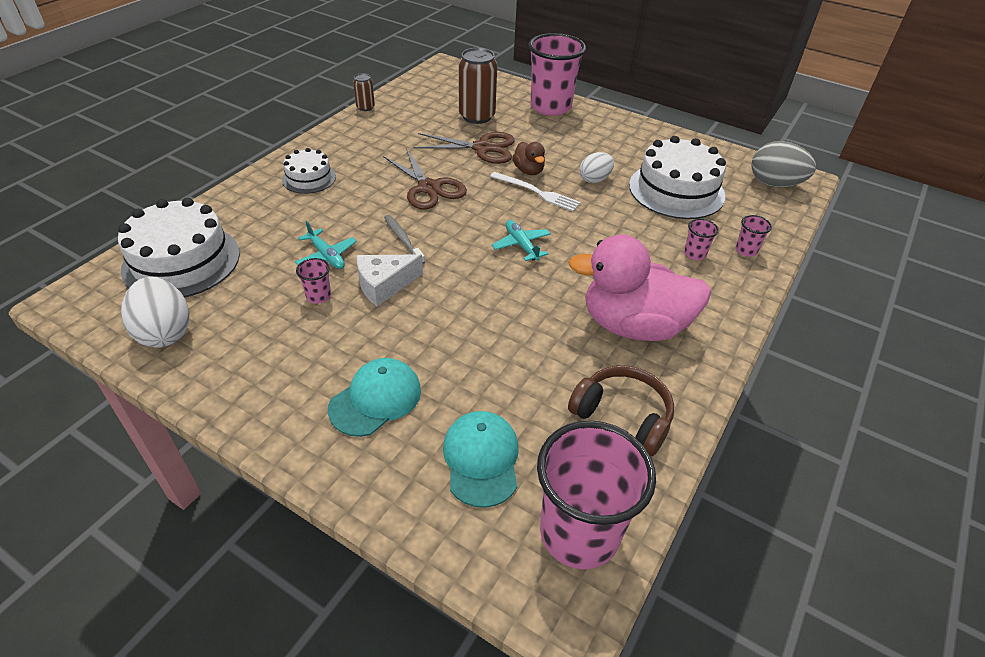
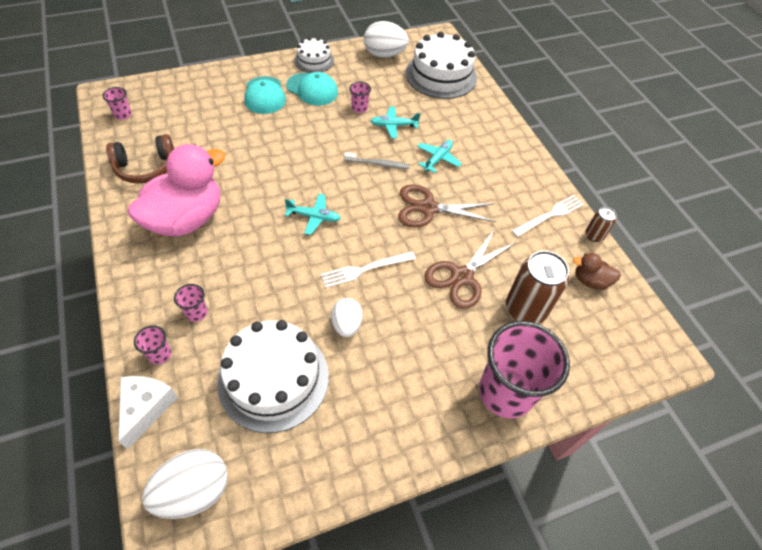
camera: 125 degrees right, 10 degrees up
(309, 178) = (493, 154): white cake -> white cake (314, 60)
(352, 206) = (438, 159): none -> turquoise plane
(364, 130) = (550, 215): none -> white fork
(384, 285) = (342, 135): white cheese -> white cheese (146, 408)
(481, 459) = (191, 108): turquoise cap -> turquoise cap (312, 89)
(528, 171) = (400, 285): brown duck -> brown duck (590, 281)
(579, 533) = (123, 115): pink cup -> pink cup, size x0.41
(774, 184) = (194, 491): grey egg -> white egg

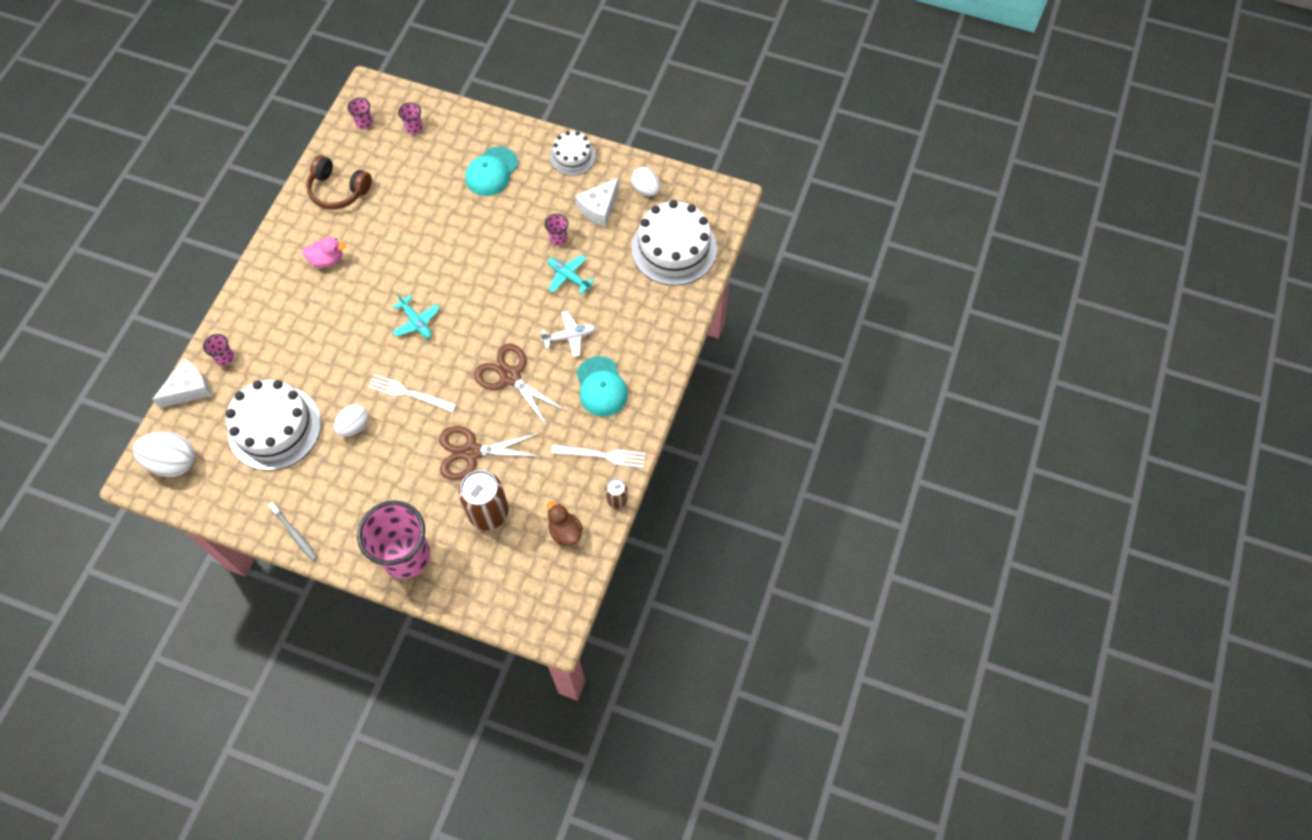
camera: 45 degrees right, 10 degrees up
(186, 219) = (327, 260): pink duck -> pink duck, size x0.45
(196, 313) = (270, 343): pink cup -> pink cup (414, 128)
(312, 89) = (538, 190): turquoise cap -> turquoise cap (601, 387)
(366, 78) = (599, 208): none -> white cheese
(378, 164) = (514, 307): grey toothbrush -> grey toothbrush (295, 534)
(384, 55) = (646, 189): white egg -> white egg, size x0.64
(438, 159) = (569, 336): turquoise plane -> white plane

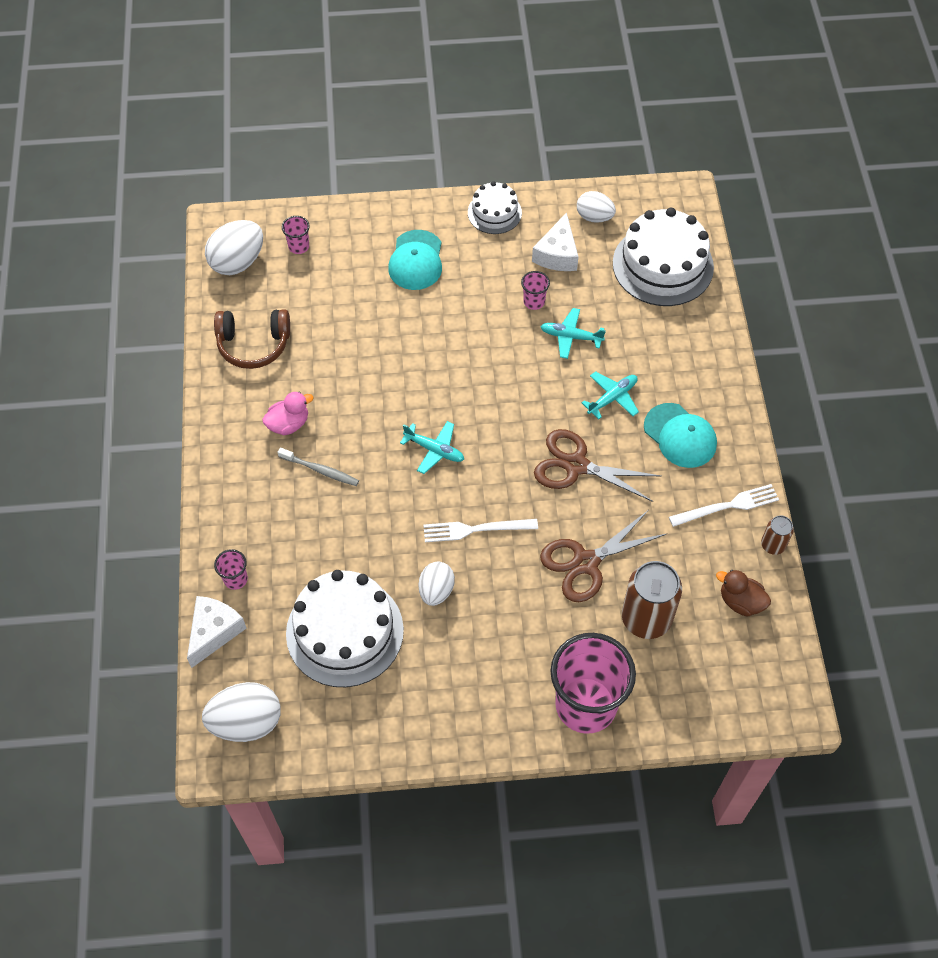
camera: 25 degrees left, 5 degrees down
(295, 534) = (444, 738): grey toothbrush -> grey toothbrush (320, 470)
(364, 123) = (238, 262): pink cup -> white egg
(569, 336) = (612, 398): white plane -> turquoise plane

